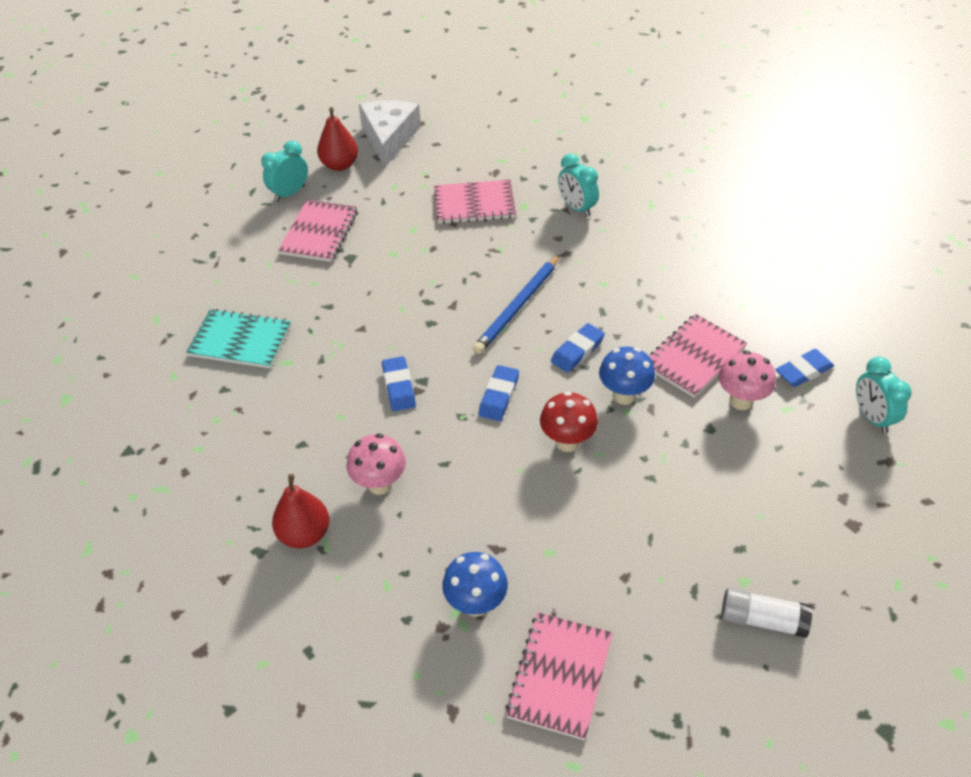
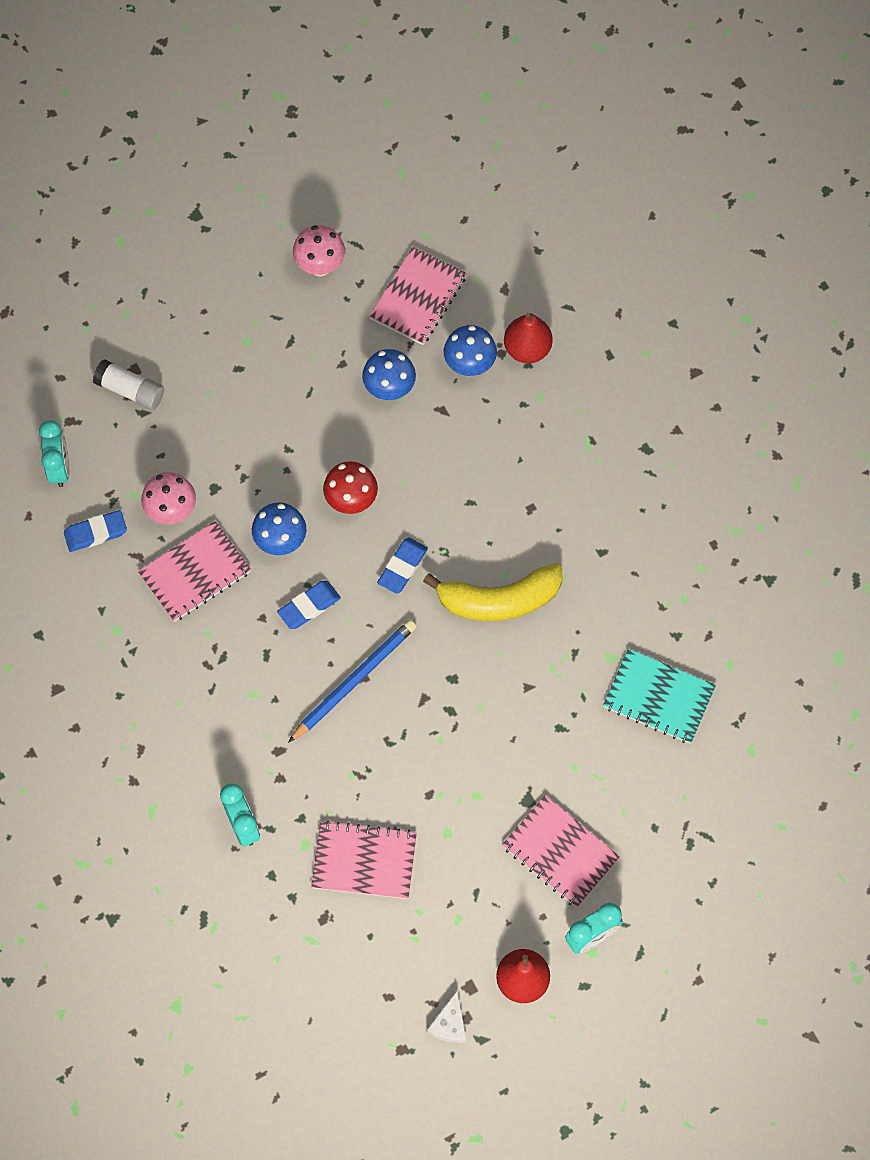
camera: 170 degrees left, 20 degrees up
(304, 534) = (605, 457): red pear -> red pear (527, 349)
(319, 233) = (560, 852): pink notebook -> pink notebook turned 75 degrees counterclockwise
(380, 484) = (533, 493): pink mushroom -> pink mushroom (320, 266)
(389, 138) = (449, 1024): white cheese -> white cheese, size x0.48
(399, 387) = (499, 600): blue eraser -> yellow banana
(562, 559) = (389, 389): none -> blue mushroom
(762, 620) = (247, 308): white glue stick -> white glue stick (130, 390)

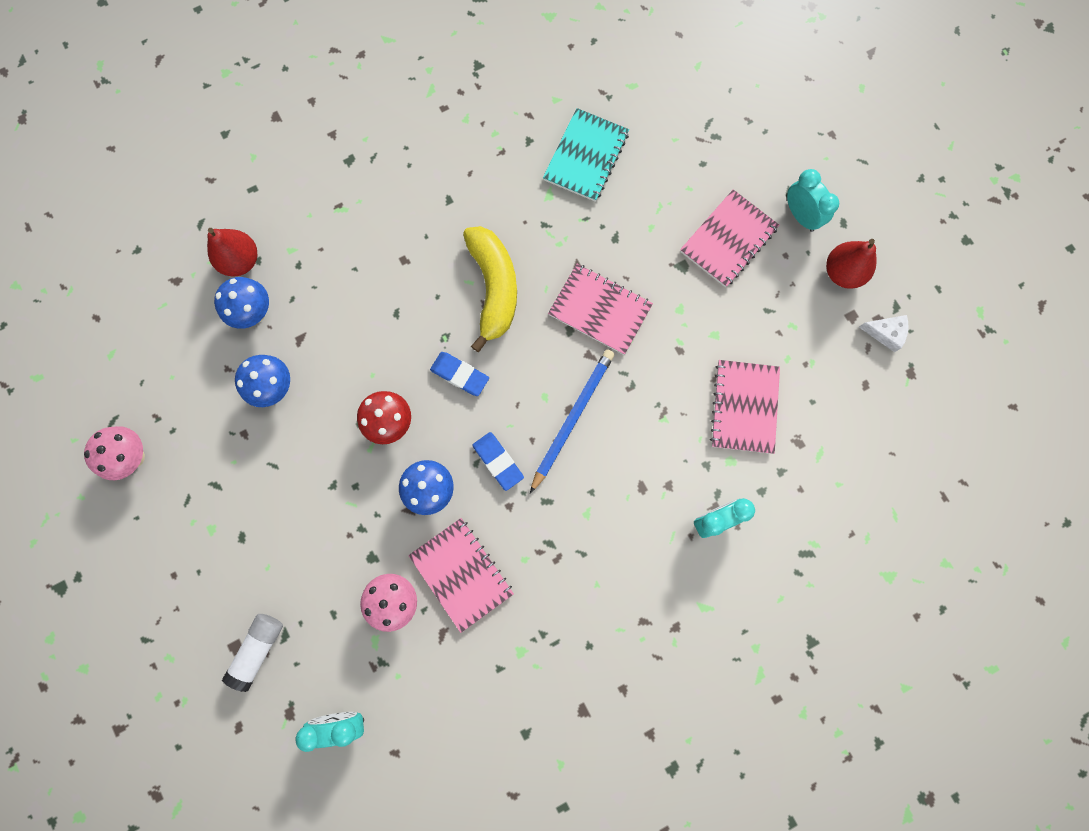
camera: 90 degrees left, 10 degrees up
(96, 533) = (416, 679): blue eraser -> none
(354, 680) = (572, 418): blue pencil -> blue pencil turned 75 degrees clockwise
(418, 297) = (177, 361): pink notebook -> pink notebook (600, 310)

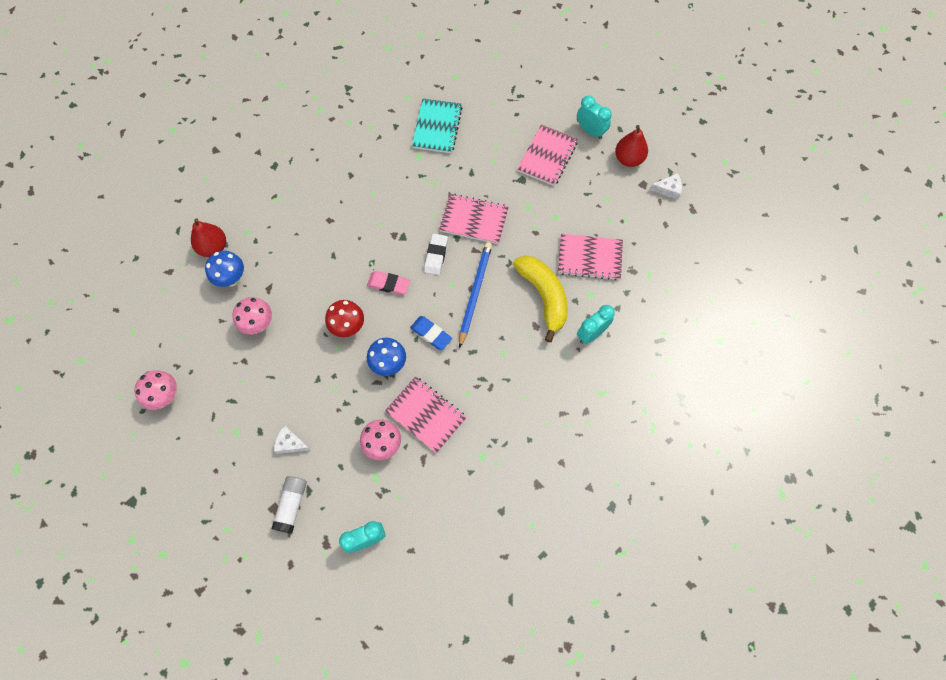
camera: 15 degrees left, 10 degrees down
(275, 388) = (259, 325): blue mushroom -> pink mushroom
(277, 565) = (290, 443): none -> white cheese
(460, 375) = (388, 284): blue eraser -> pink eraser
(493, 288) = (397, 223): yellow banana -> yellow banana (544, 296)
(534, 349) = (436, 255): none -> white eraser
(744, 407) = (589, 257): pink notebook -> pink notebook turned 75 degrees counterclockwise

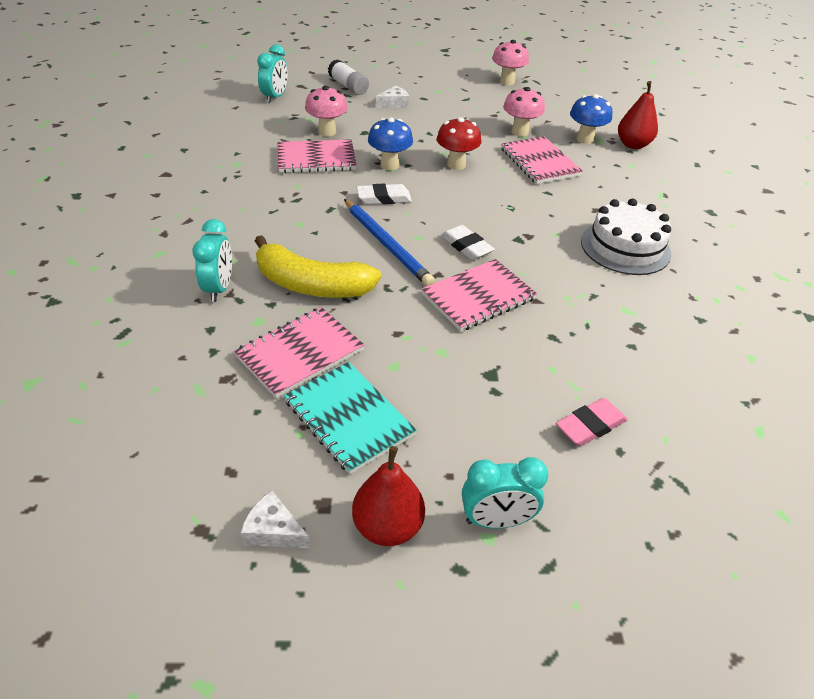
camera: 130 degrees right, 25 degrees down
(359, 185) = (625, 247): none -> white cake
(388, 284) = (472, 204): pink eraser -> pink eraser (590, 425)
(431, 334) = (384, 198): blue eraser -> white eraser
(437, 127) = (666, 353): turquoise notebook -> turquoise notebook (349, 418)
(547, 156) = (502, 428): pink notebook -> pink notebook (540, 162)
(668, 189) = (274, 530): white cheese -> white cheese turned 75 degrees clockwise

